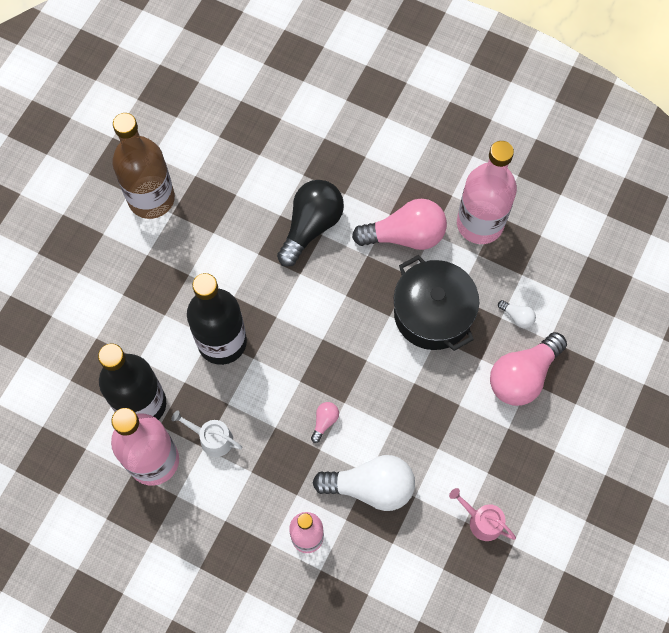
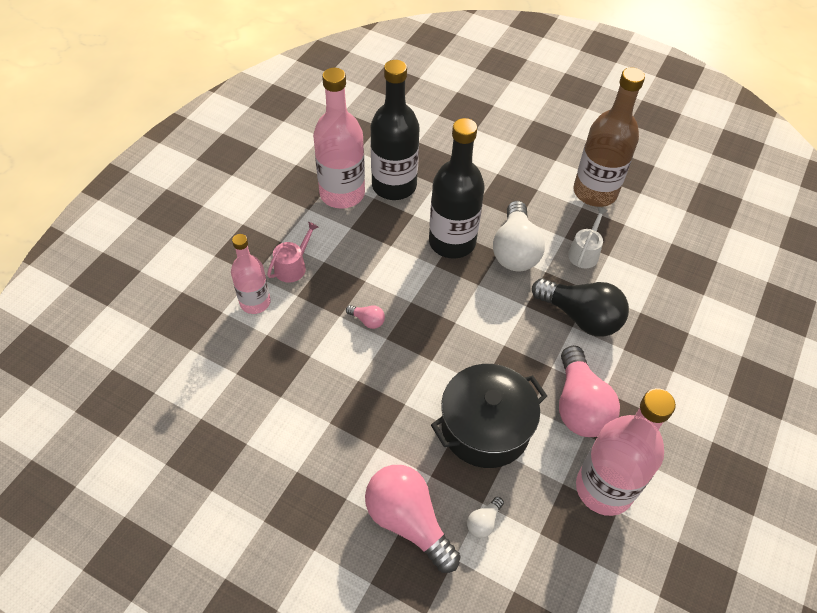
camera: 90 degrees right, 15 degrees down
(212, 438) = (358, 233): white watering can -> white watering can (584, 253)
(371, 487) = (296, 357): white light bulb -> white light bulb (515, 250)
(482, 521) = (244, 460): pink watering can -> pink watering can (293, 266)

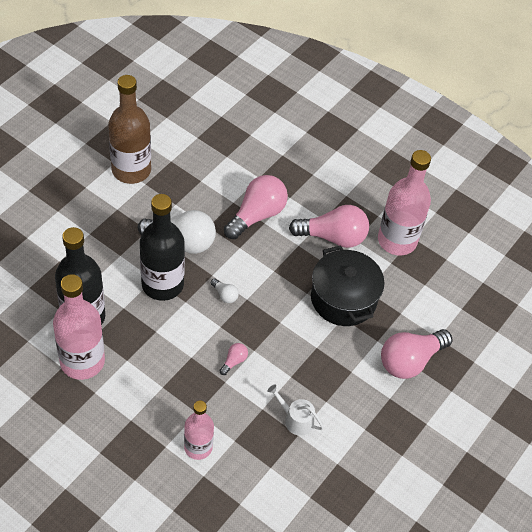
camera: 85 degrees left, 0 degrees up
(293, 266) = (163, 413): pink watering can -> none
(483, 522) = (414, 315): white light bulb -> white light bulb (225, 295)
(581, 317) = (257, 215): black light bulb -> pink light bulb
(584, 253) = (195, 195): white watering can -> white watering can (295, 419)

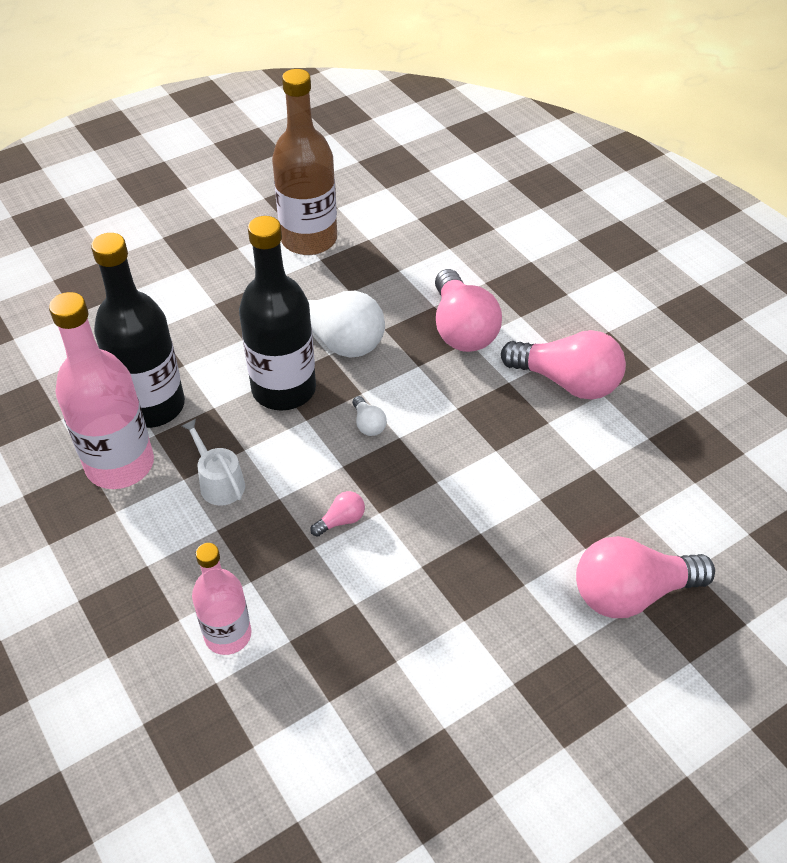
camera: 25 degrees right, 5 degrees down
(257, 215) = (462, 329): pink light bulb -> pink light bulb turned 105 degrees clockwise
(295, 419) = (402, 635): white watering can -> white watering can (219, 482)
(343, 299) = (551, 472): black pot -> none
(397, 240) = (669, 408): pink bottle -> none

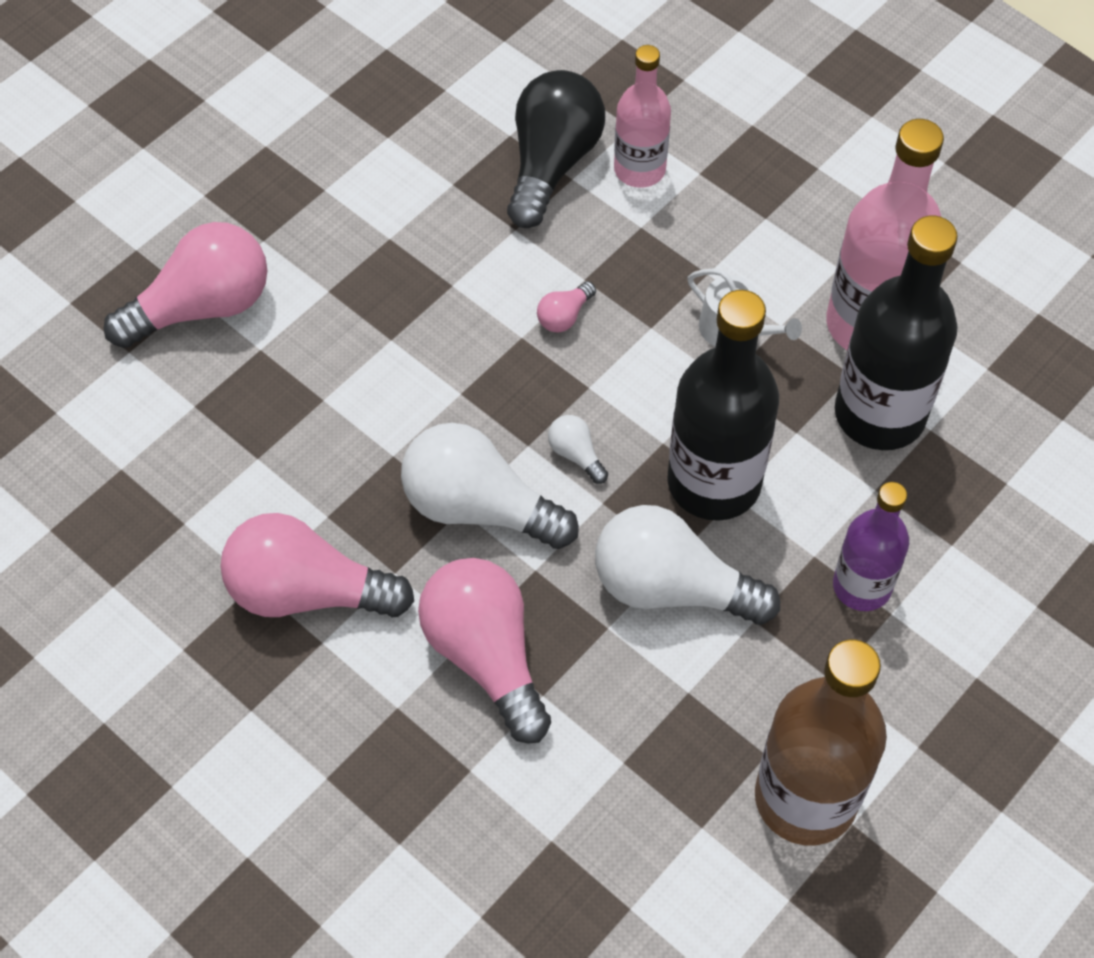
camera: 165 degrees right, 10 degrees up
(224, 319) = (861, 586): none -> purple bottle
(301, 660) = (552, 163): none -> black light bulb
(444, 406) = (478, 507): none -> white light bulb

